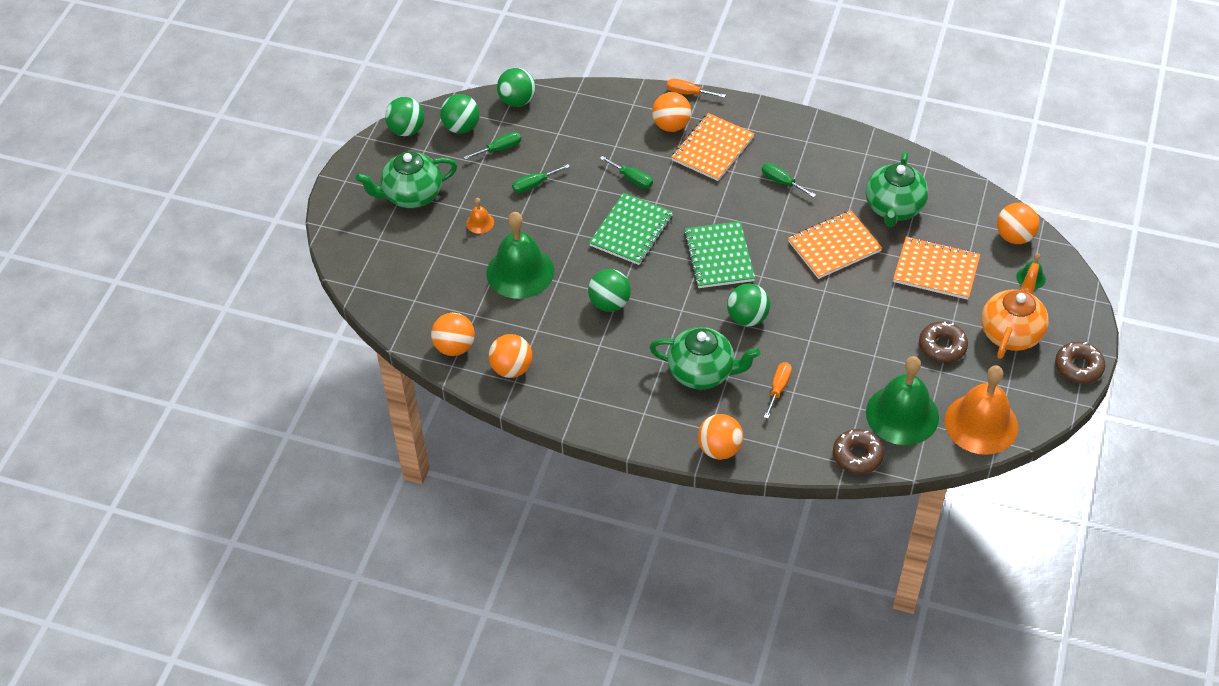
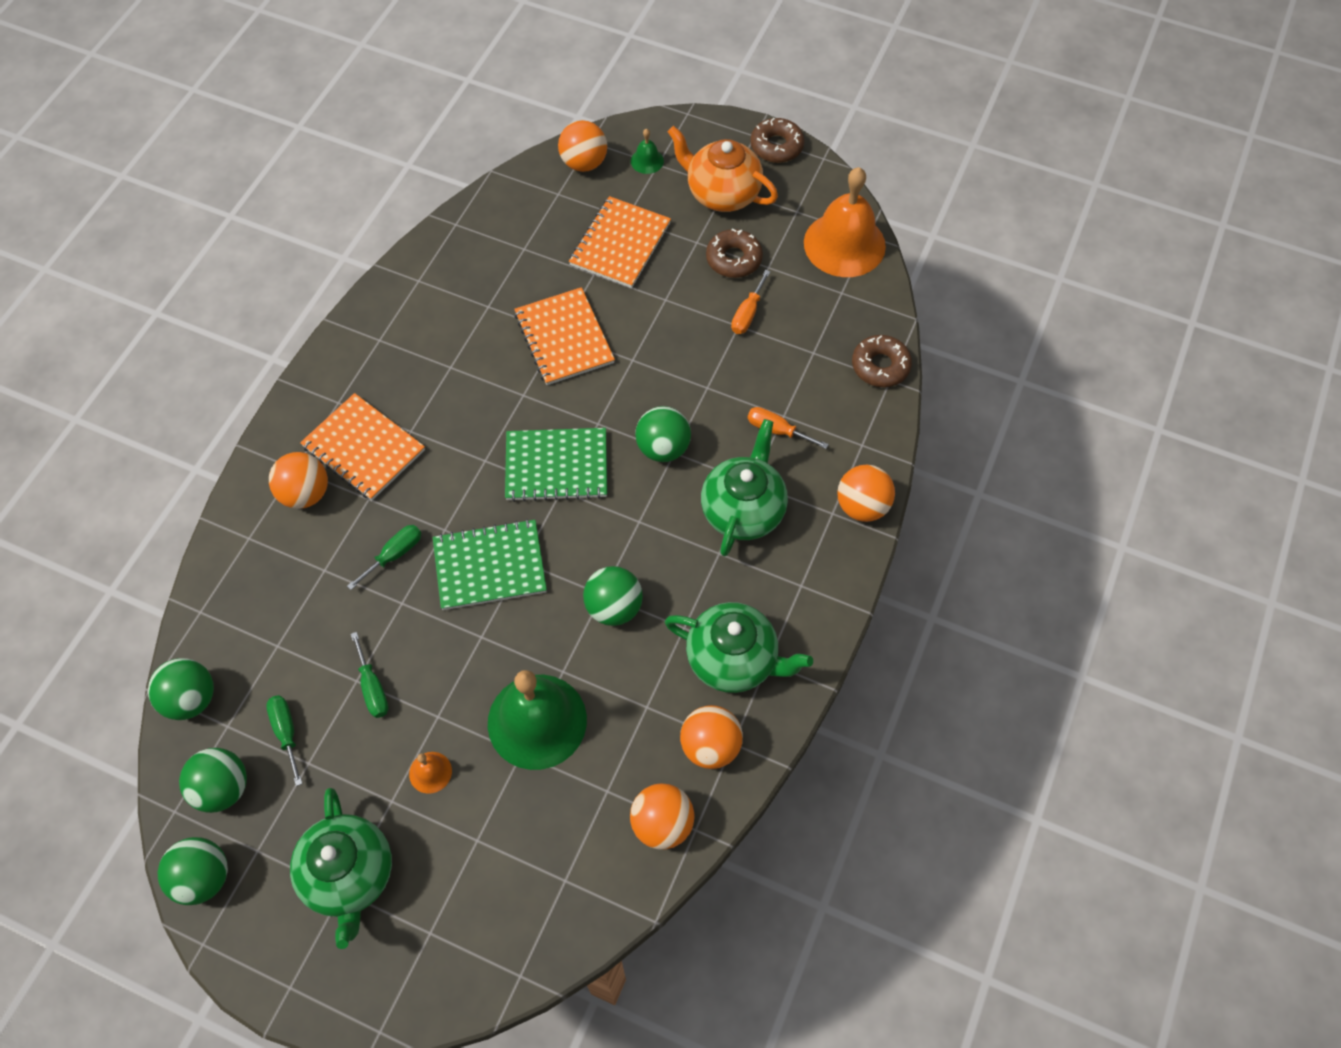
camera: 85 degrees left, 10 degrees up
(631, 230) = (490, 566): green notebook -> green notebook turned 45 degrees counterclockwise
(688, 93) = (249, 464): orange screwdriver -> orange screwdriver (747, 314)
(781, 182) = (444, 378): green screwdriver -> none
(893, 208) = (515, 268): green teapot -> green teapot (733, 660)
(902, 414) = (826, 313): green bell -> none

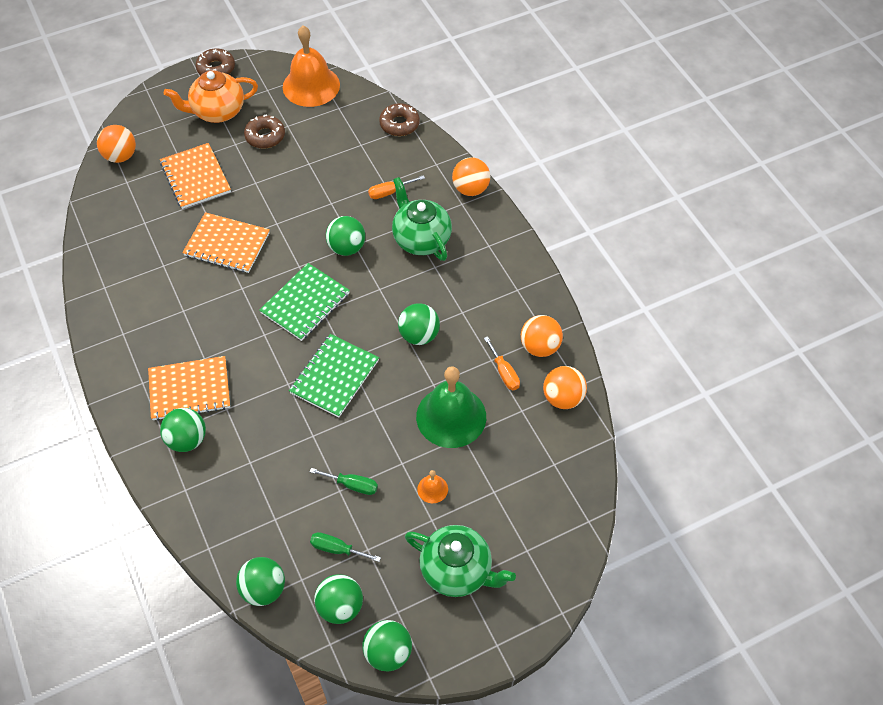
camera: 50 degrees left, 5 degrees down
(305, 493) = (187, 440): orange ball -> green ball
(394, 555) = (278, 419): green screwdriver -> none
(647, 161) = (155, 128): green bell -> none
(733, 660) = (502, 303): green teapot -> none
(747, 314) = (306, 154): orange screwdriver -> orange screwdriver (504, 372)

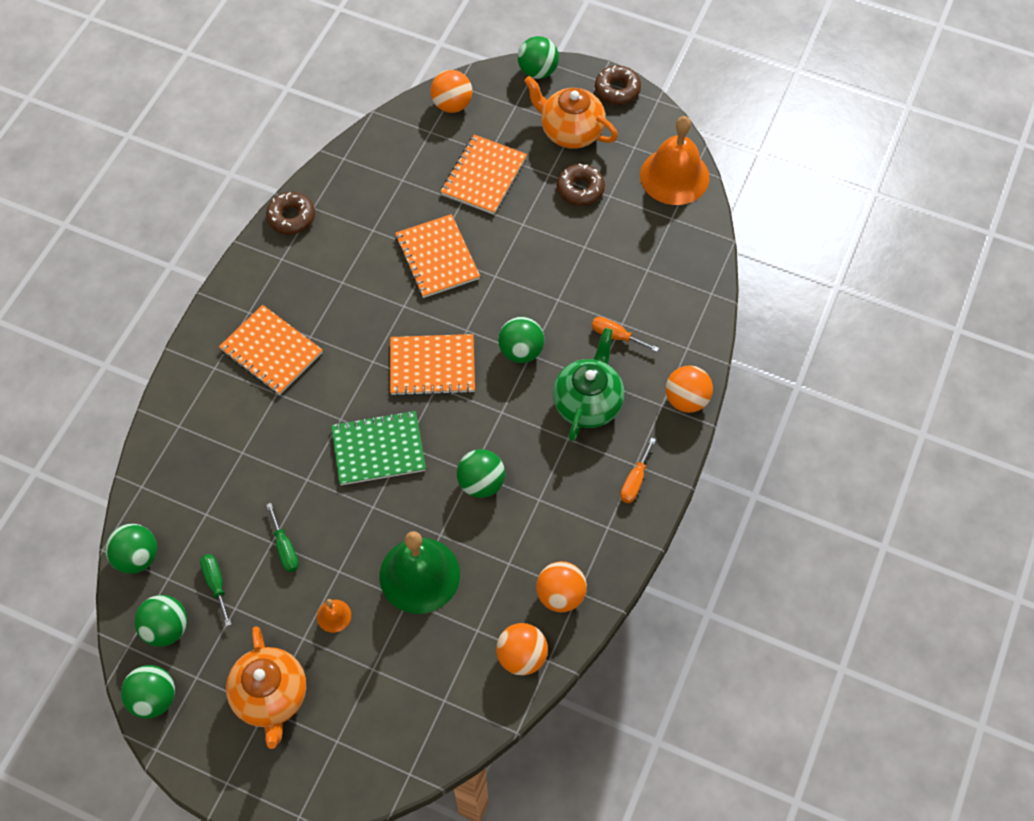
camera: 50 degrees right, 5 degrees up
(187, 440) = (224, 389): green ball -> green ball (538, 71)
(305, 303) = (432, 366): green notebook -> orange notebook
(399, 124) = (703, 281): brown donut -> brown donut (291, 217)
(457, 571) = (271, 697): green teapot -> orange teapot
(504, 372) = (504, 585): orange screwdriver -> orange screwdriver (635, 481)

